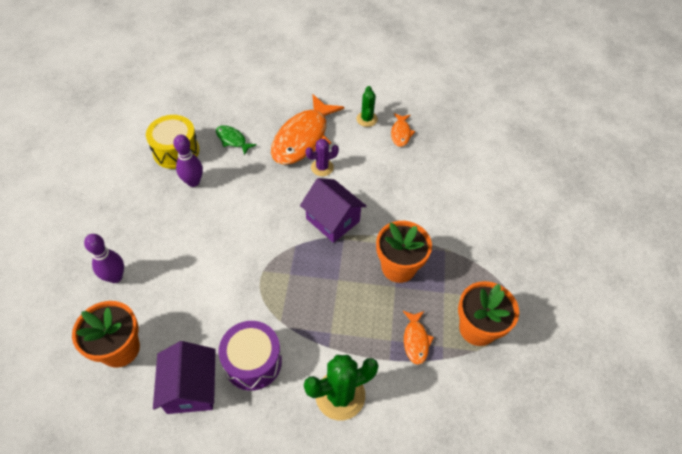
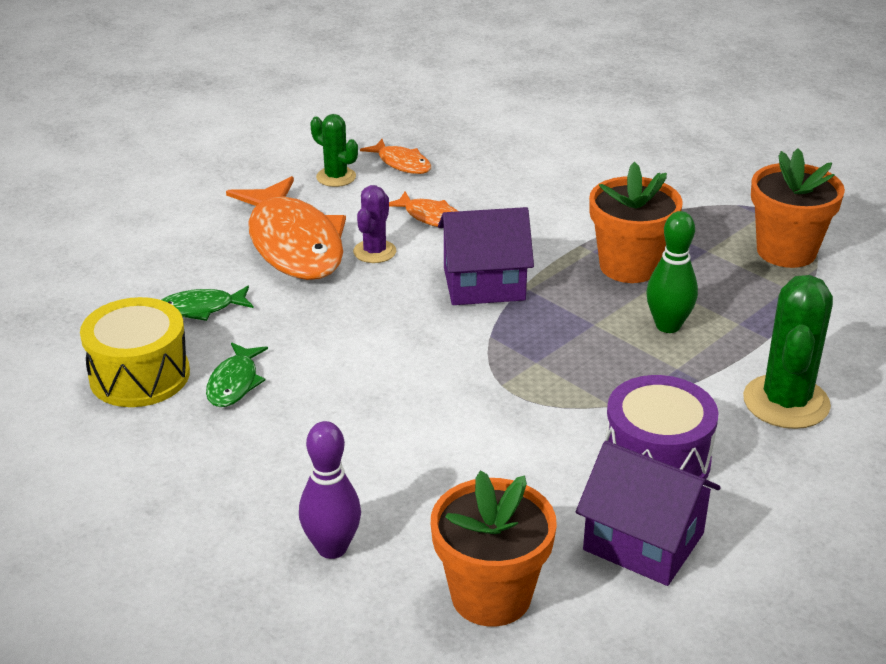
camera: 50 degrees left, 20 degrees down
(193, 182) = (234, 383): purple bowling pin -> green fish
(362, 310) = (668, 326): none -> green bowling pin
(416, 340) = (759, 304): orange fish -> orange fish (431, 217)

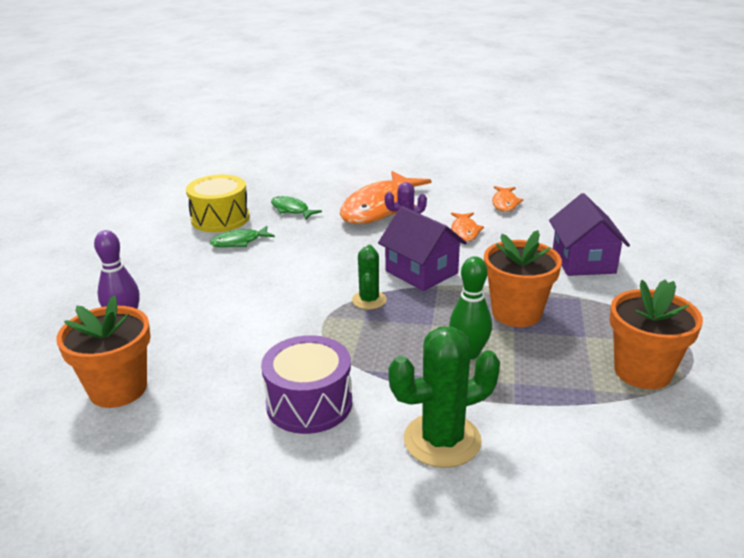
camera: 55 degrees right, 5 degrees down
(336, 177) = (460, 193): green cactus -> green cactus (369, 300)
(643, 542) = (215, 430): purple house -> purple house (583, 261)

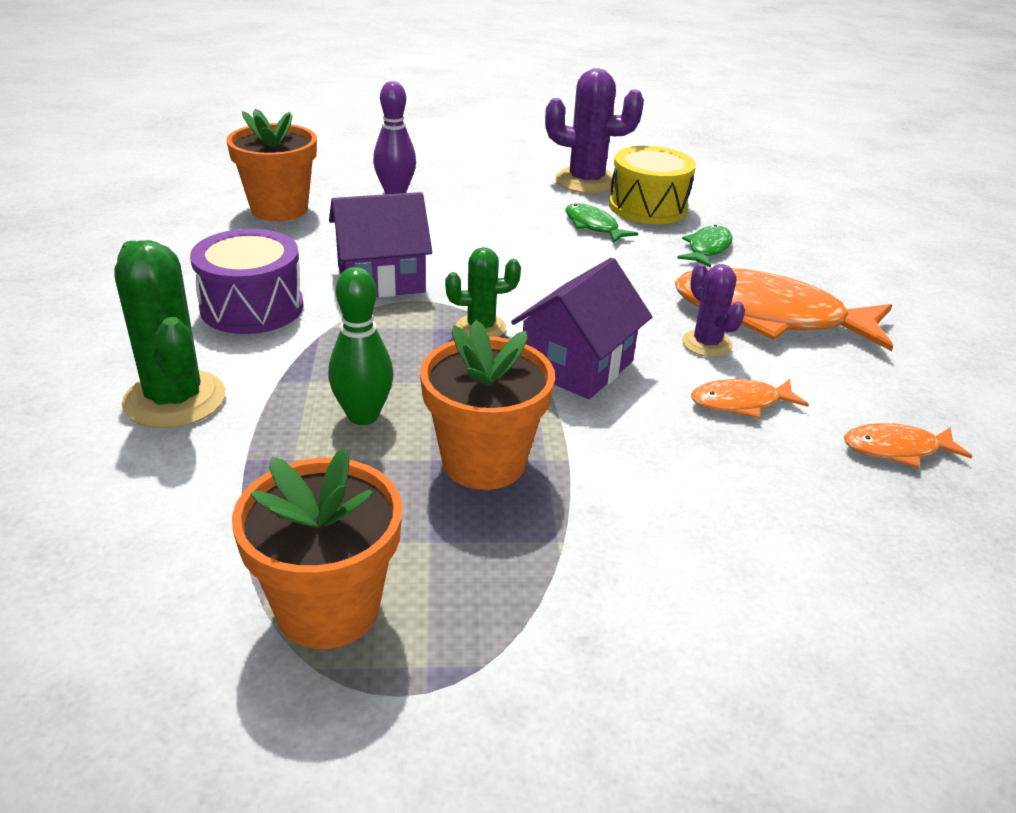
camera: 75 degrees right, 5 degrees up
(162, 234) = (586, 181): none -> purple cactus
(583, 261) = (705, 553): purple house -> purple house (380, 279)

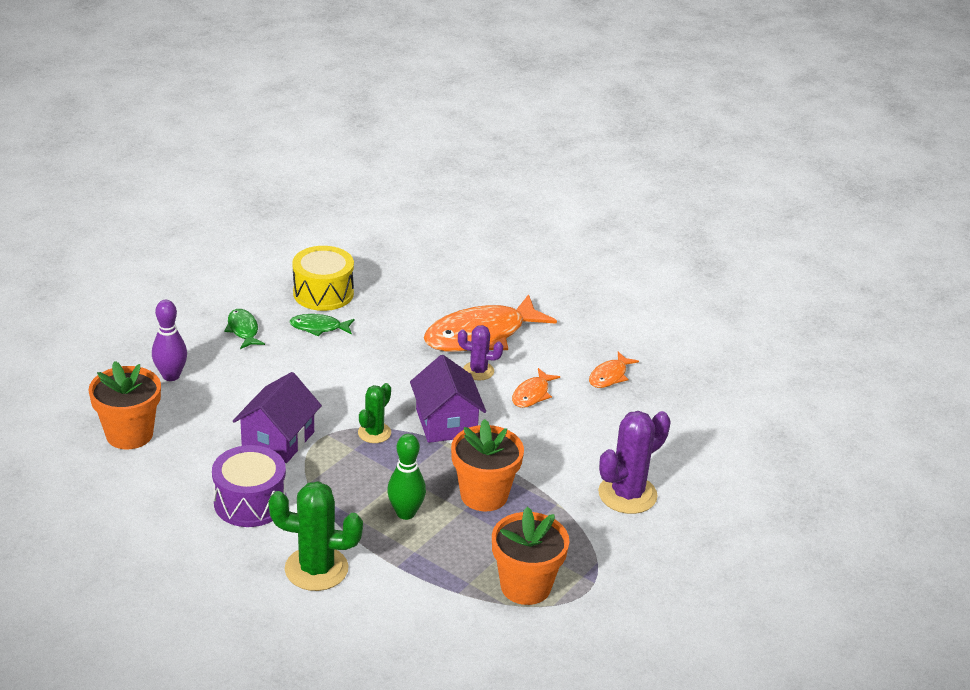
camera: 50 degrees left, 0 degrees up
(586, 181) = (260, 293): purple cactus -> purple cactus (627, 494)
(707, 248) = (395, 306): green fish -> green fish (243, 330)

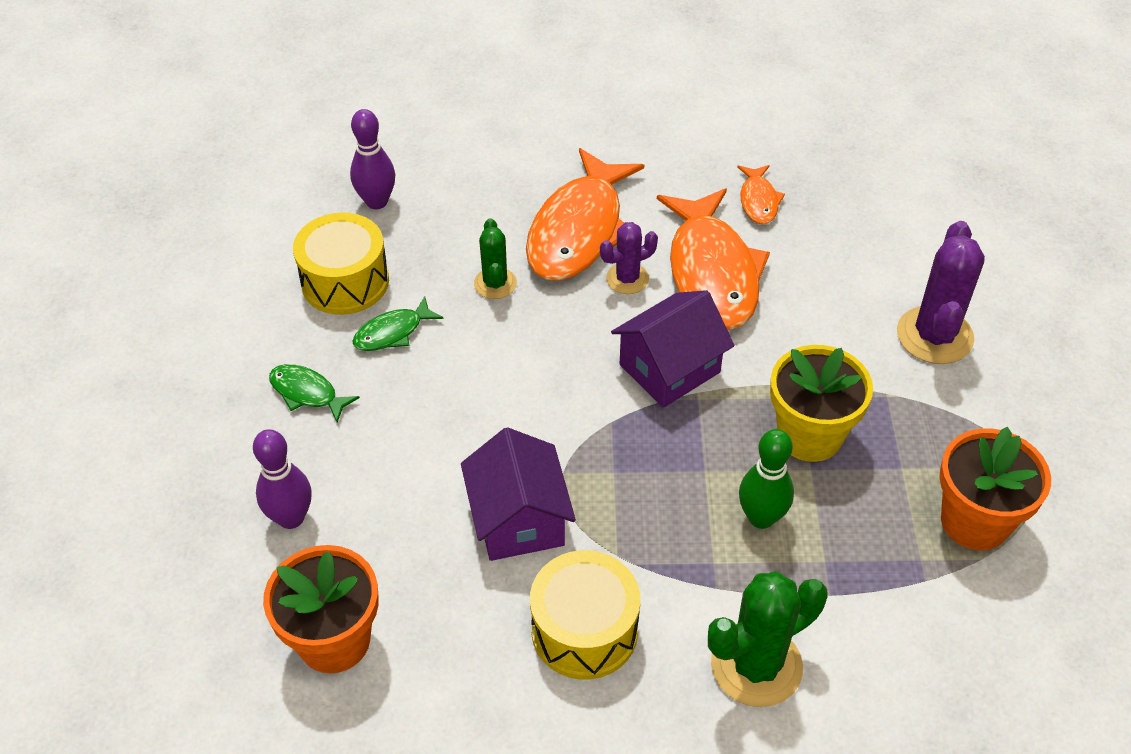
camera: 35 degrees left, 15 degrees up
(250, 502) = (584, 630): purple drum -> yellow drum
(374, 433) = (611, 434): green cactus -> green cactus (495, 283)
(386, 266) = (377, 202): none -> purple bowling pin
(446, 423) = (669, 368): purple house -> purple house turned 75 degrees counterclockwise
(484, 495) = (809, 435): orange flower pot -> yellow flower pot
(532, 394) = (712, 273): orange fish -> orange fish, size x2.15

